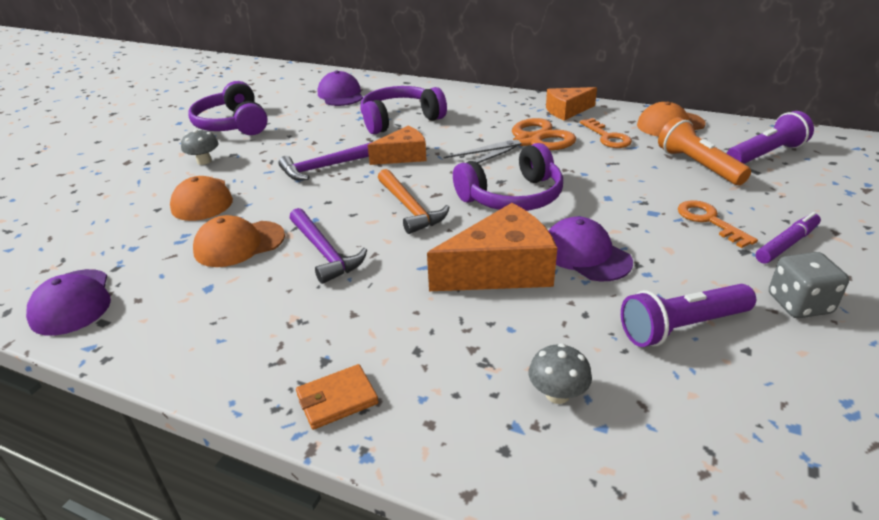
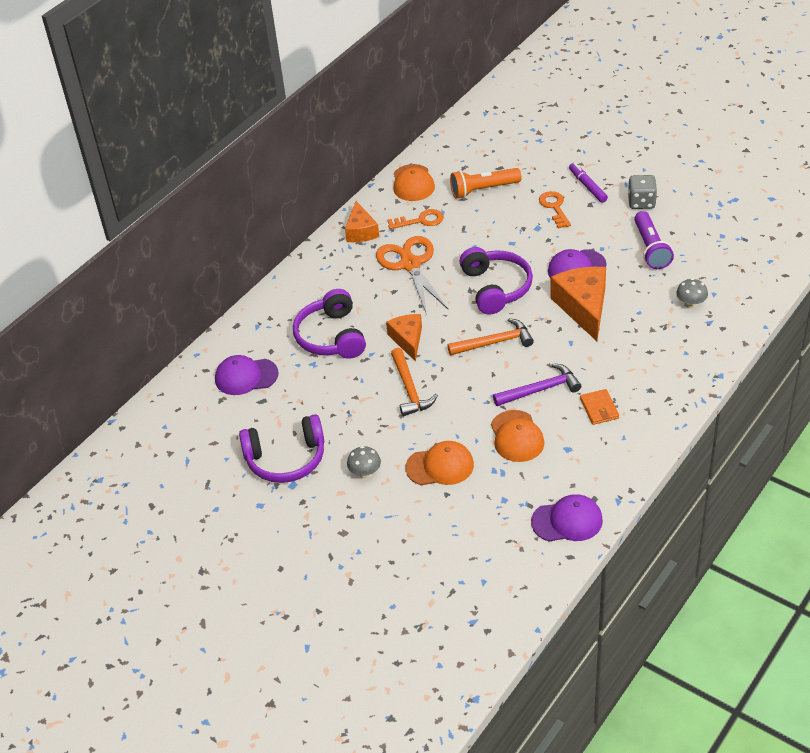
camera: 75 degrees left, 10 degrees up
(325, 167) = (410, 389): purple hammer -> orange hammer
(337, 399) = (681, 385): orange wallet -> orange wallet (599, 408)
(709, 221) = (554, 207): orange key -> orange key turned 90 degrees clockwise
(765, 154) = (479, 155): purple flashlight -> none

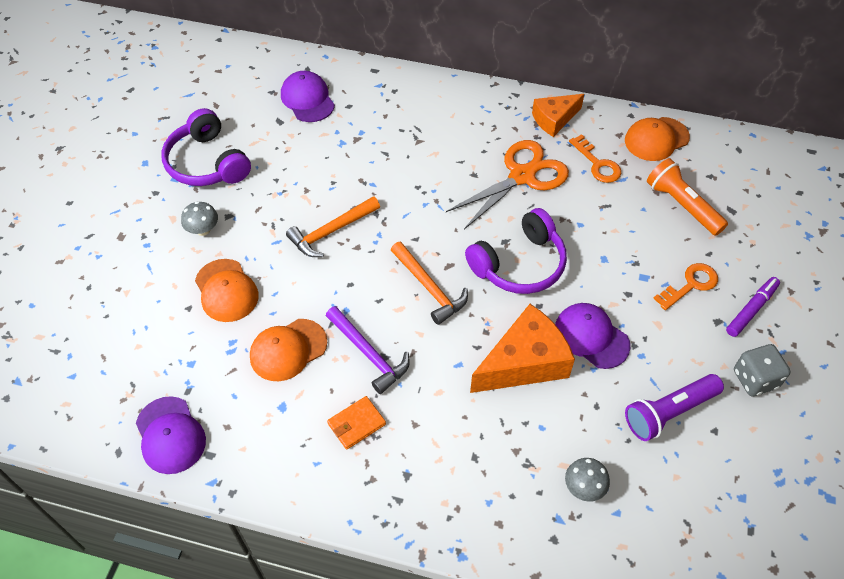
camera: 65 degrees right, 10 degrees up
(331, 336) = (385, 145): purple headphones -> none
(408, 340) = (404, 208): orange cheese -> none

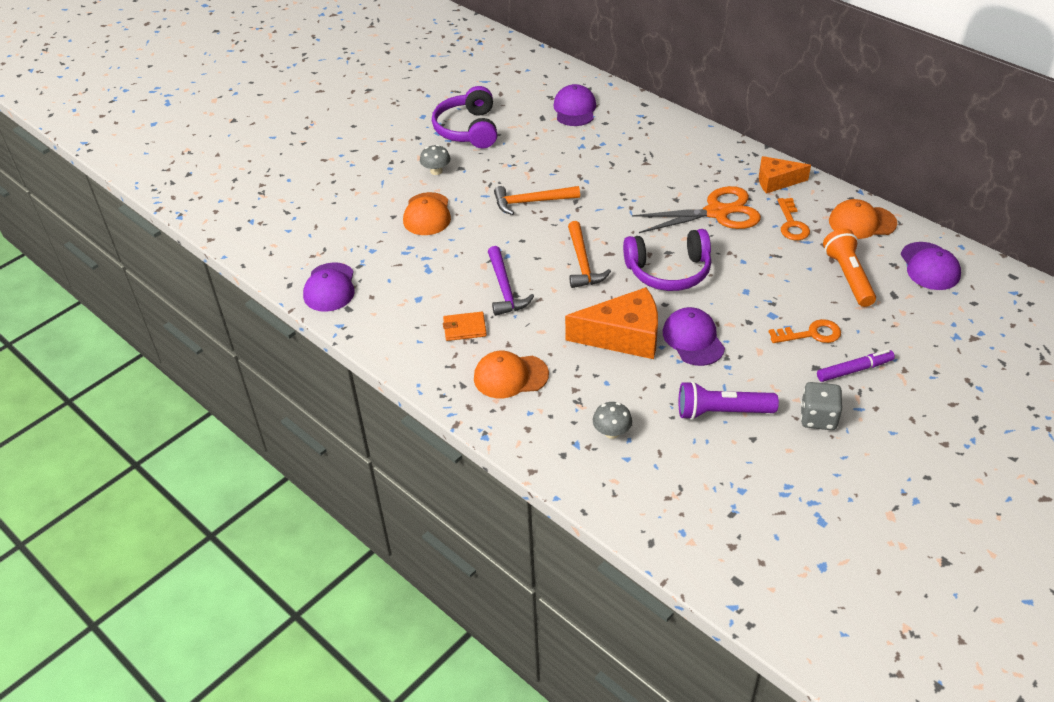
camera: 30 degrees right, 10 degrees down
(288, 350) = (446, 265): orange cap -> orange cap (510, 376)
(741, 167) = (929, 266): none -> purple cap

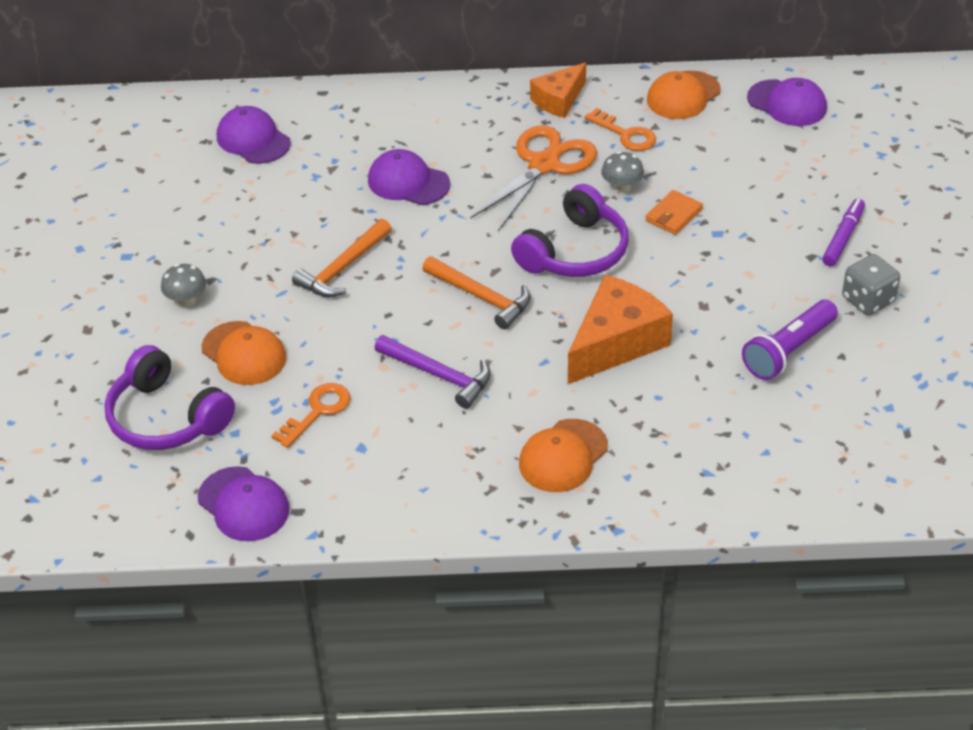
camera: 45 degrees left, 0 degrees up
(464, 328) = (453, 443): orange wallet -> orange wallet (673, 215)
(468, 129) = (159, 232): purple headphones -> purple headphones (166, 418)
(611, 432) = (723, 438): grey mushroom -> grey mushroom (622, 187)
(693, 339) = (680, 302): purple cap -> purple cap (408, 182)
(811, 334) = (770, 229): orange key -> orange key (317, 411)
(848, 277) = (735, 155): orange flashlight -> none

